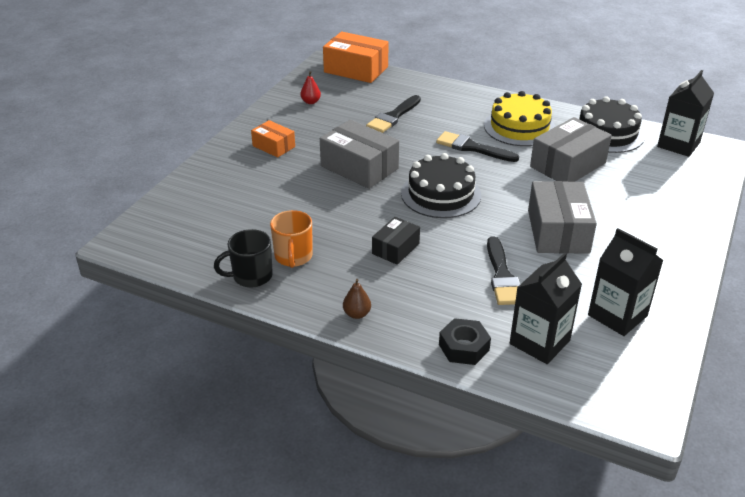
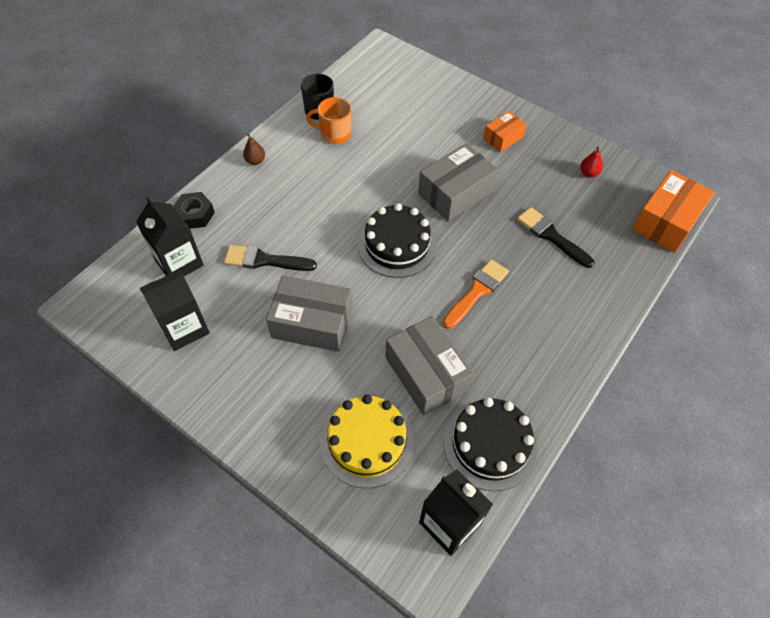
camera: 100 degrees right, 20 degrees up
(395, 248) = (325, 197): black box -> none
(472, 148) = (477, 292): black brush -> orange brush
(519, 127) = (516, 350): yellow cake -> yellow cake (367, 441)

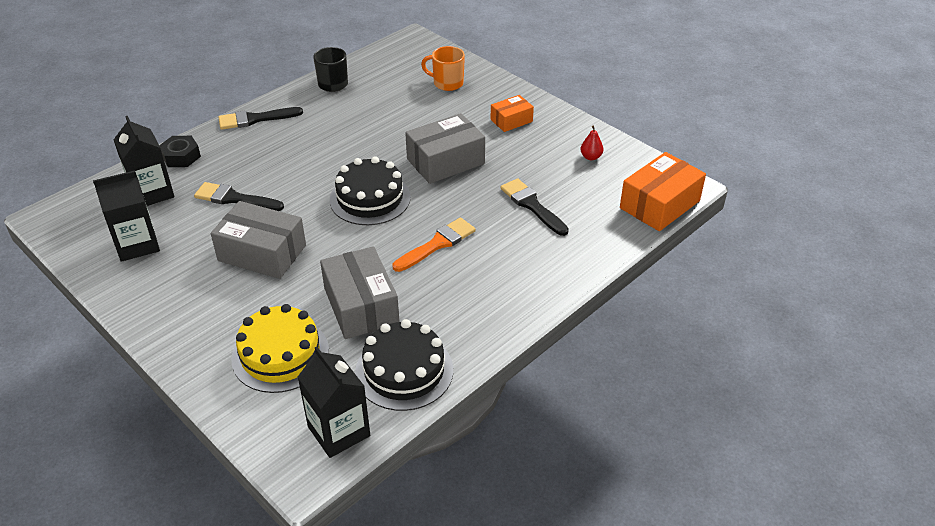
camera: 10 degrees right, 15 degrees down
(255, 161) = (255, 119): brown pear -> black brush
(334, 134) = (341, 104): orange mug -> orange mug (447, 83)

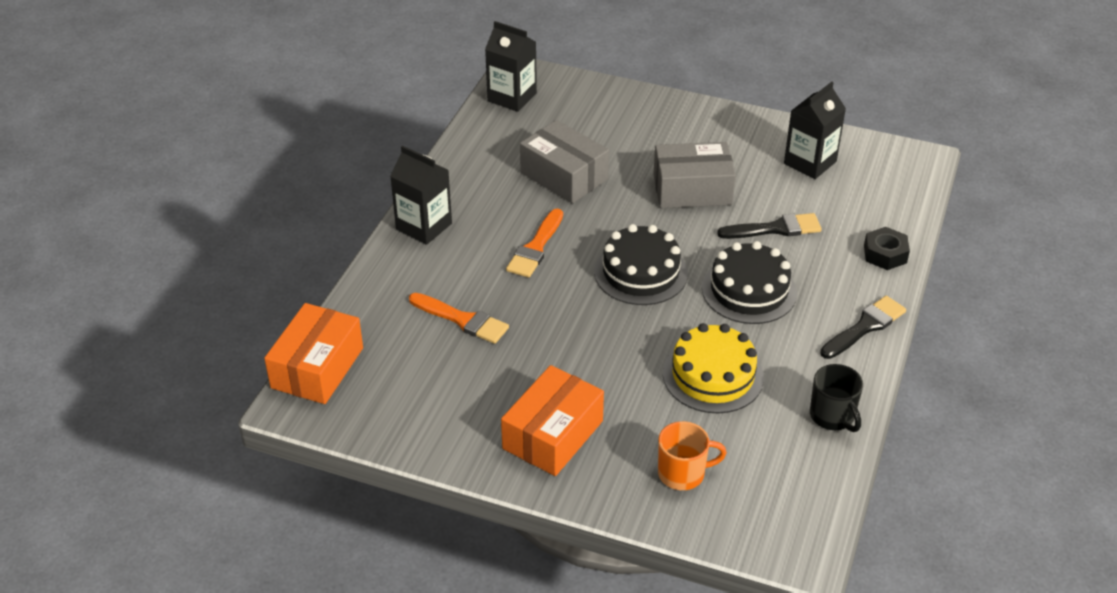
camera: 155 degrees right, 0 degrees up
(152, 193) = (861, 209): black carton -> black carton (424, 226)
(280, 354) = (598, 125): yellow cake -> yellow cake (713, 375)
(404, 371) = (491, 143): black cake -> black cake (749, 290)
(445, 161) = (594, 344): grey box -> none
(511, 120) = (553, 435): orange box -> orange box, size x1.75
(532, 205) = (462, 320): black brush -> orange brush
(591, 157) = (422, 409): red pear -> none

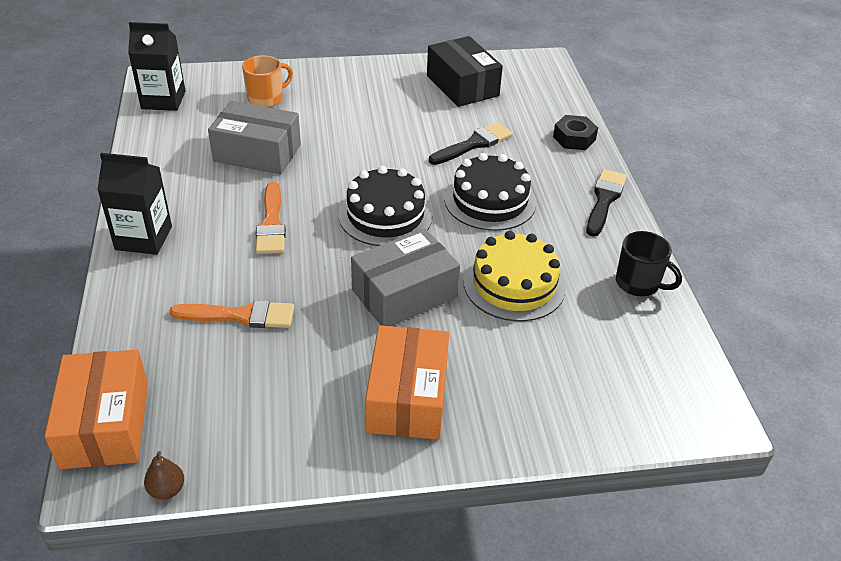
camera: 30 degrees left, 0 degrees up
(334, 432) = (167, 490): none -> brown pear
(683, 473) = (555, 386): orange mug -> orange mug (266, 98)
(692, 189) = (381, 132): grey box -> grey box (404, 293)
(810, 162) = (462, 86): black carton -> black box

